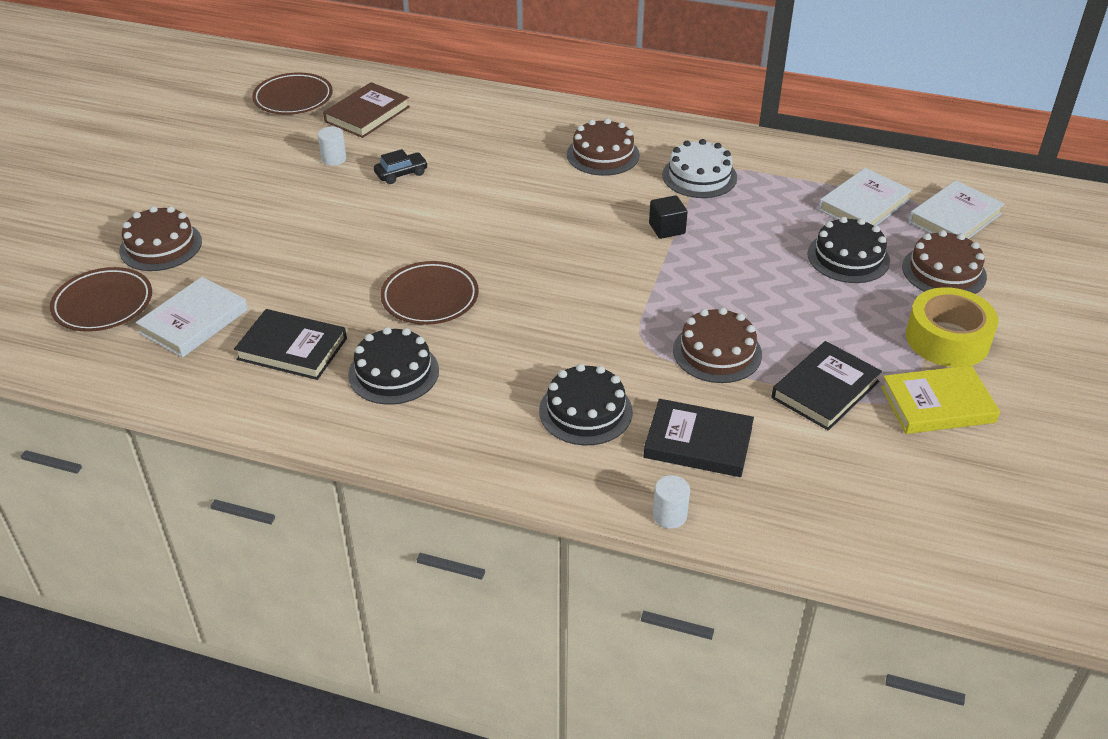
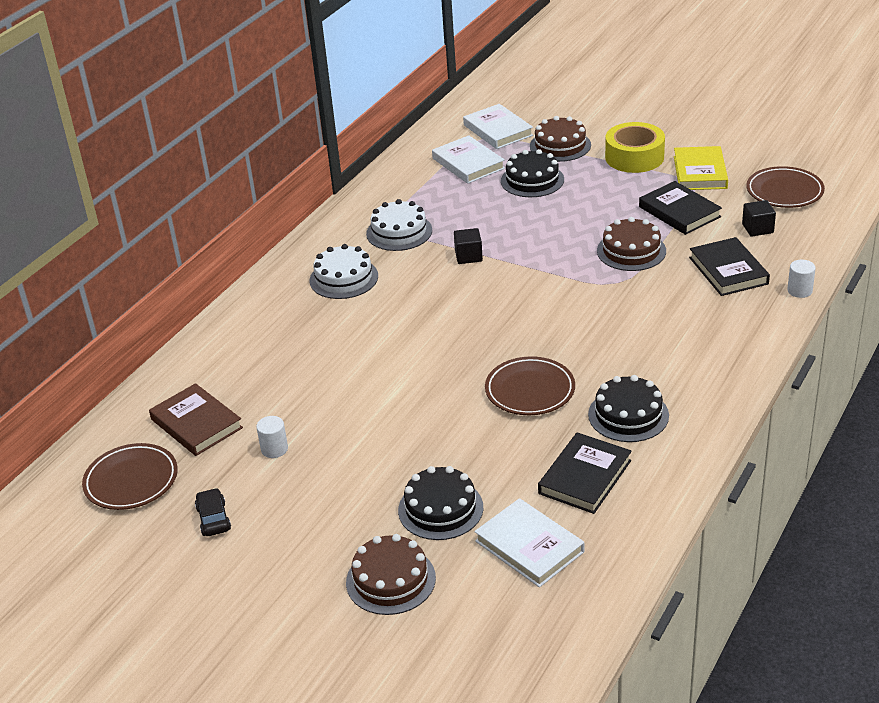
camera: 75 degrees left, 5 degrees down
(103, 304) = (484, 620): brown plate -> brown plate (784, 192)
(401, 174) = (323, 402): black car -> black car (213, 519)
(585, 411) = (689, 317): black cake -> black cake (440, 509)
(603, 155) = (343, 278): brown cake -> white cake
(698, 442) = (728, 271): black book -> black book turned 45 degrees counterclockwise
(811, 469) = (757, 228): none -> black cube

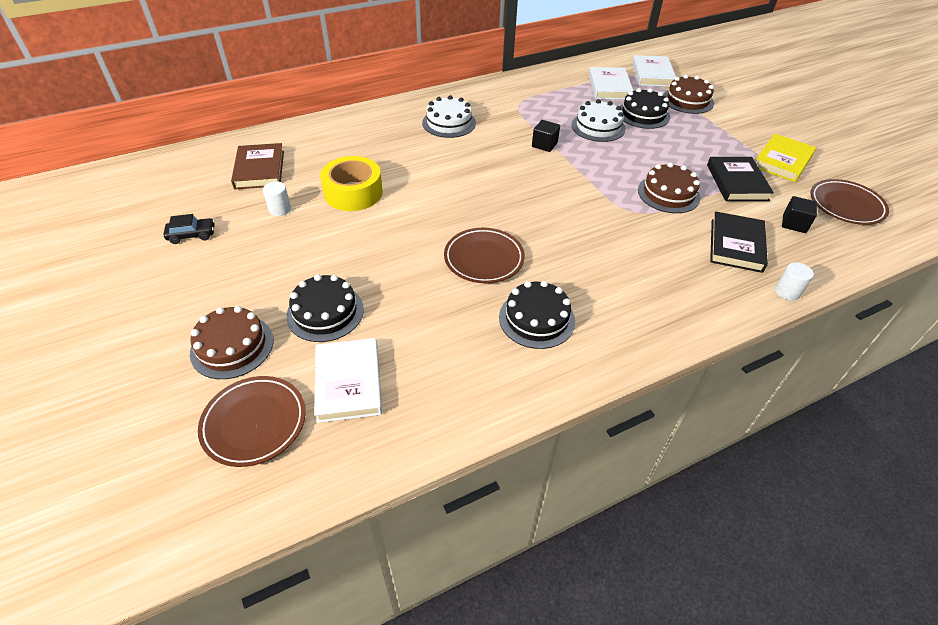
camera: 30 degrees right, 10 degrees up
(131, 481) = (183, 185): brown plate -> brown plate (254, 423)
(213, 519) = (192, 235): black car -> black car turned 60 degrees clockwise
(399, 232) = (516, 110): white cake -> white cake (598, 127)
(585, 477) = (450, 350): black book -> none
(634, 157) = (738, 129): yellow tape -> yellow tape (353, 192)

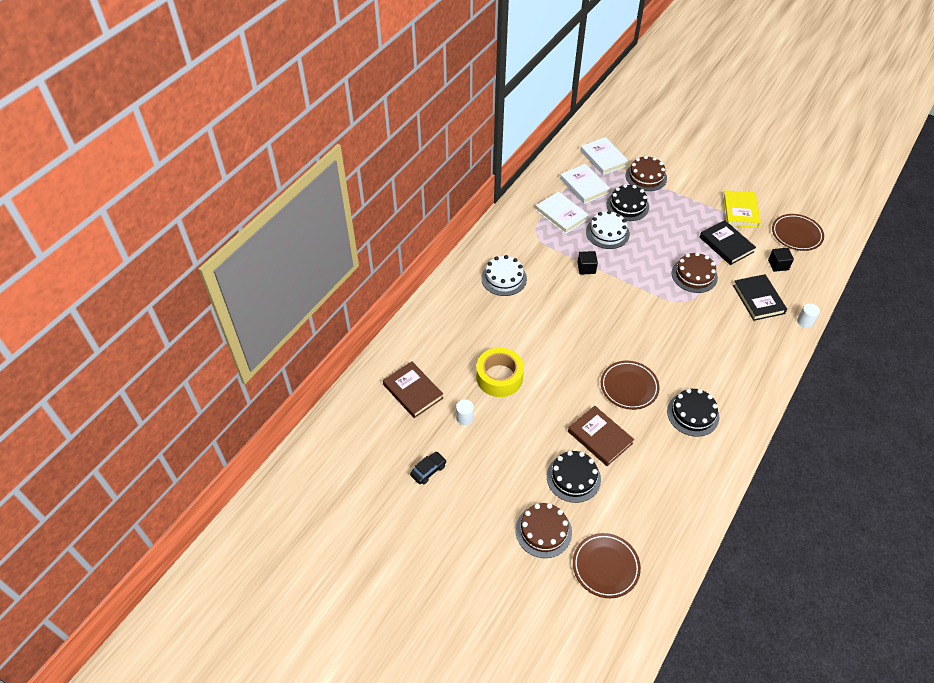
camera: 30 degrees left, 5 degrees up
(348, 382) = (630, 513): white book -> white book (561, 215)
(398, 289) = (600, 437): none -> brown book

